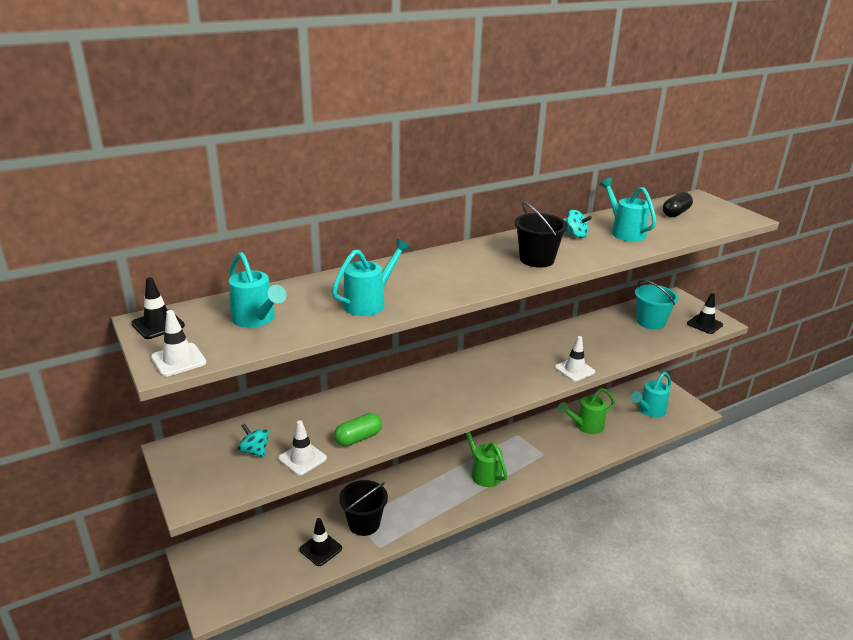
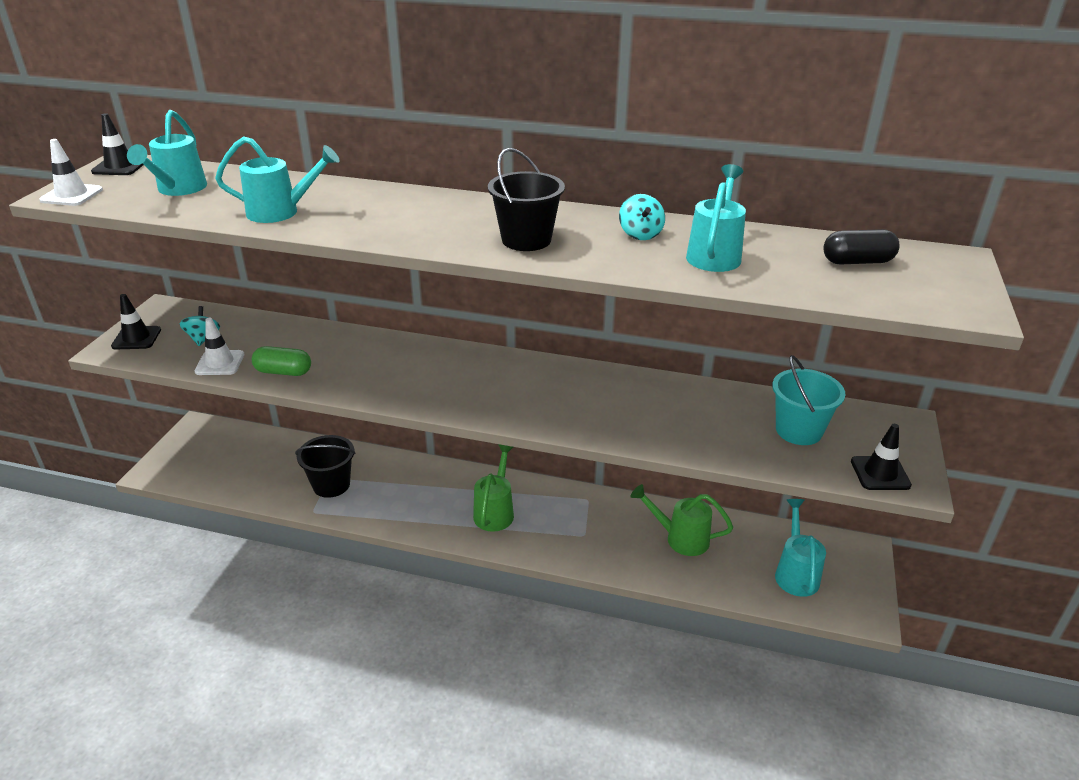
camera: 45 degrees right, 5 degrees up
(320, 549) = (273, 482): black traffic cone -> black traffic cone (136, 338)
(574, 370) = (590, 428): white traffic cone -> none
(649, 410) = (796, 573): turquoise watering can -> turquoise watering can turned 90 degrees clockwise

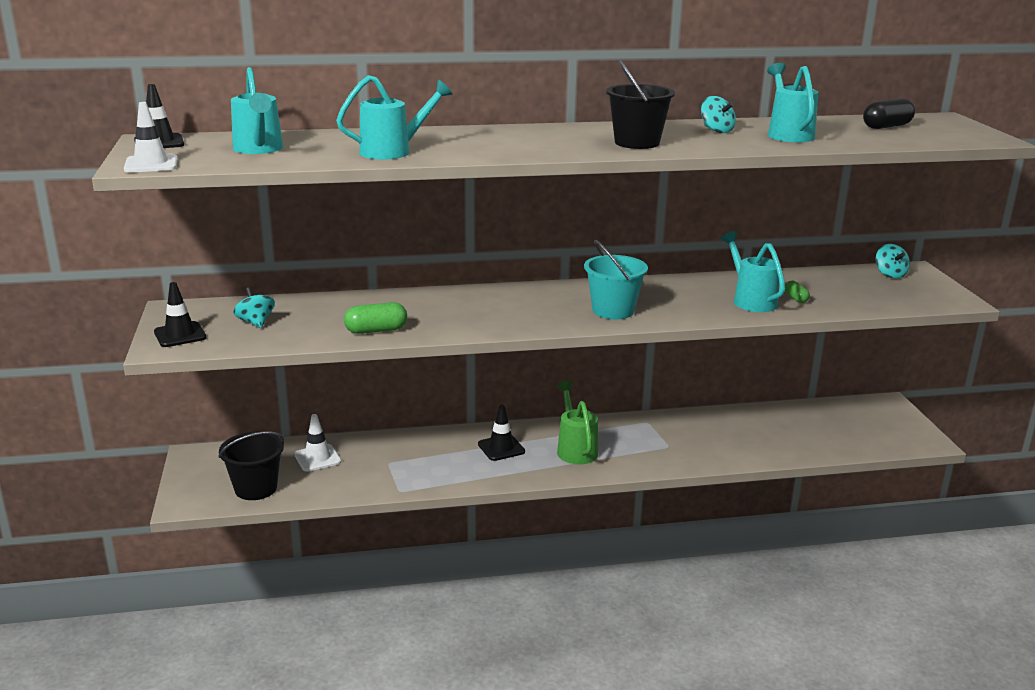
camera: 25 degrees left, 10 degrees down
(220, 363) = (301, 336): white traffic cone -> white traffic cone (317, 458)
(331, 485) = (396, 467): black bucket -> black bucket (256, 488)
(681, 538) = (748, 429): green watering can -> none
(719, 431) = (795, 298): none -> green capsule
(796, 573) = (854, 429): turquoise watering can -> turquoise watering can (751, 300)
(798, 431) = (850, 288): turquoise bucket -> turquoise bucket (613, 310)
(867, 422) = (890, 274): none -> turquoise spinning top
(880, 473) = (931, 300): black traffic cone -> black traffic cone (501, 448)

